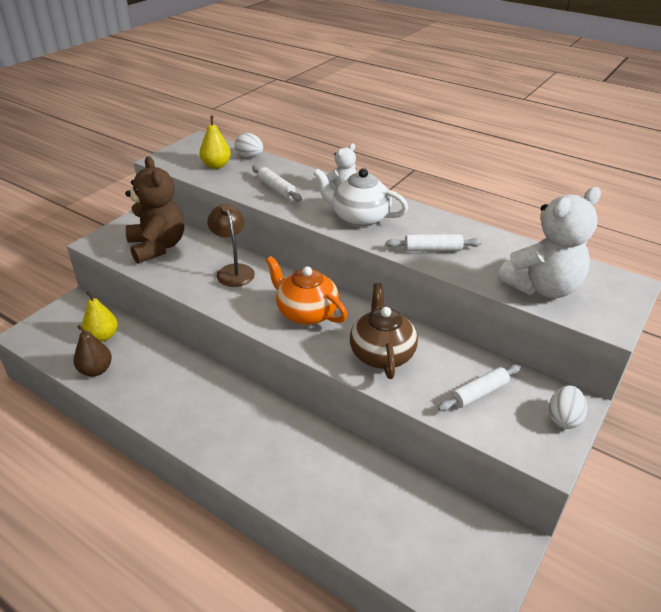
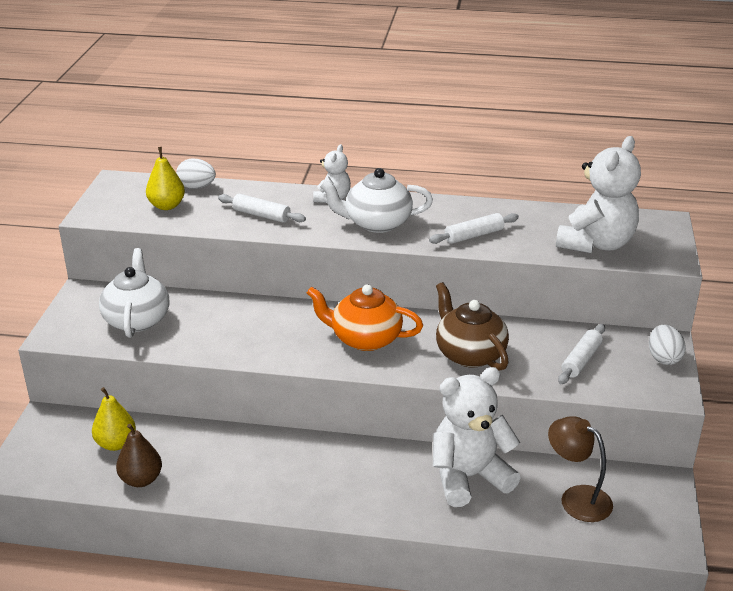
camera: 25 degrees left, 5 degrees down
(157, 247) = (137, 319): brown teddy bear -> white teapot
(233, 271) = (250, 320): brown lamp -> brown lamp (577, 498)
(334, 463) = (469, 477): none -> white teddy bear

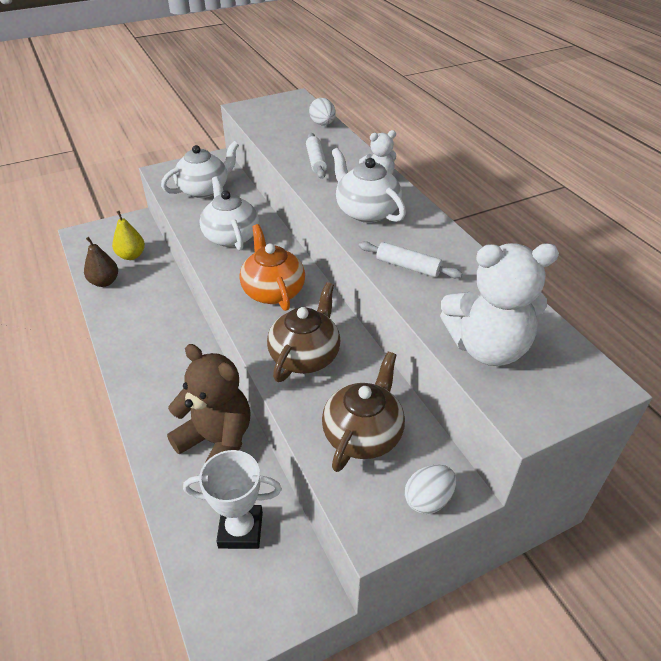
camera: 55 degrees right, 10 degrees up
(167, 206) = (285, 125): yellow pear -> none
(248, 332) = (231, 236): none -> white teapot
(469, 477) = (217, 441): white teddy bear -> brown teddy bear
(577, 498) = (240, 529): brown lamp -> white trophy
(581, 360) = (363, 434): white rolling pin -> brown teapot

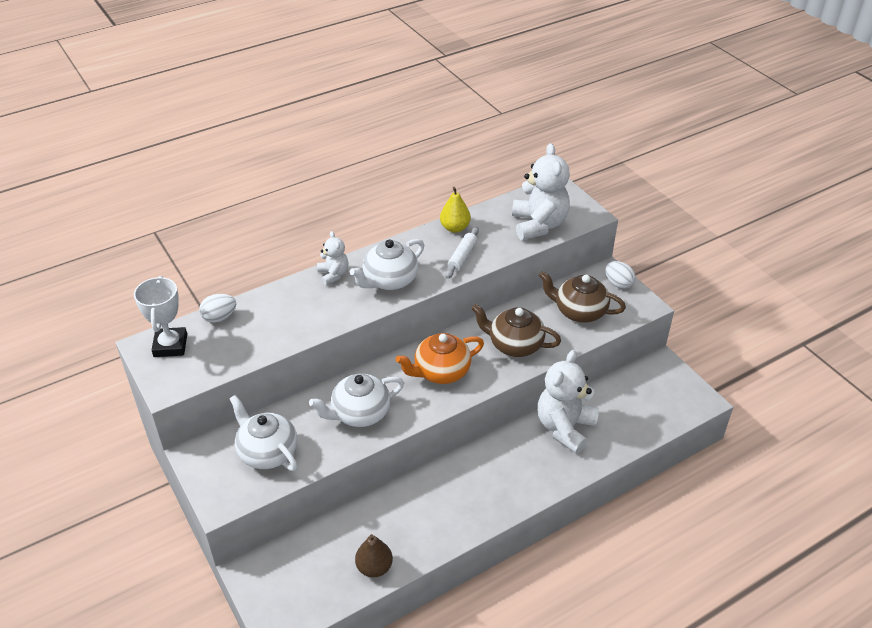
camera: 95 degrees left, 0 degrees up
(131, 255) = (324, 554): yellow pear -> yellow pear (455, 228)
(217, 441) = (565, 428): brown teddy bear -> white teddy bear
(240, 529) = (632, 403): white trophy -> white trophy (170, 345)
(316, 161) = (301, 317): white rolling pin -> none

